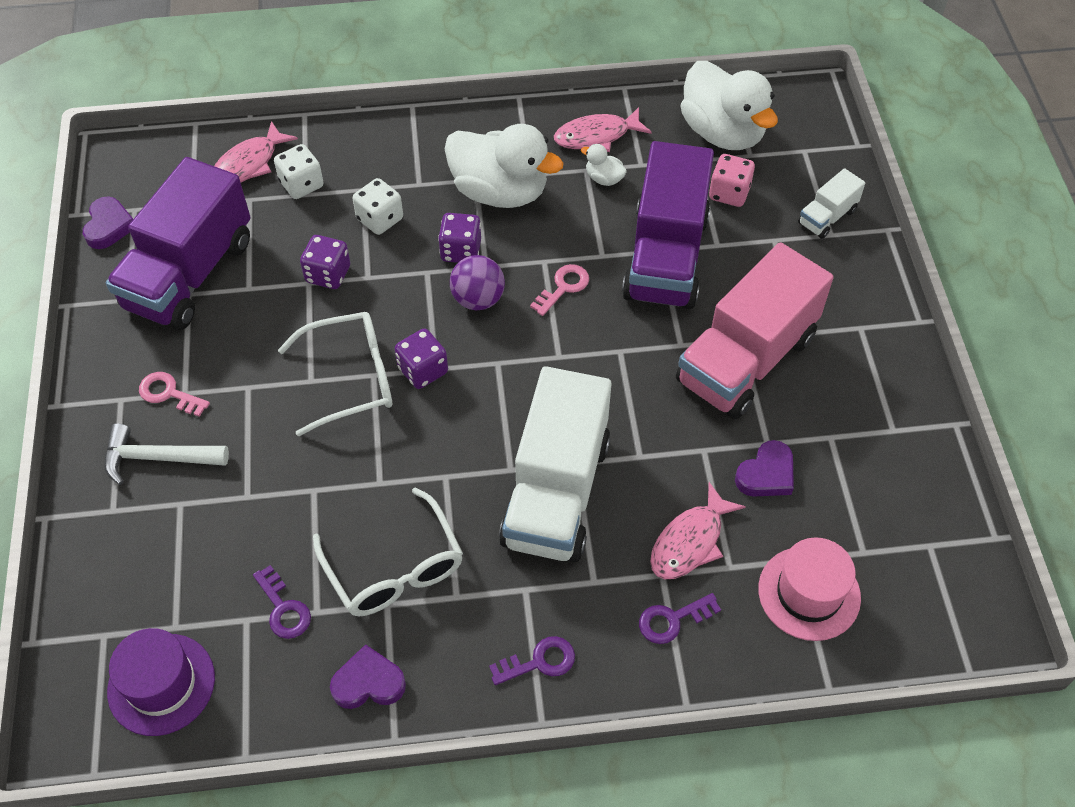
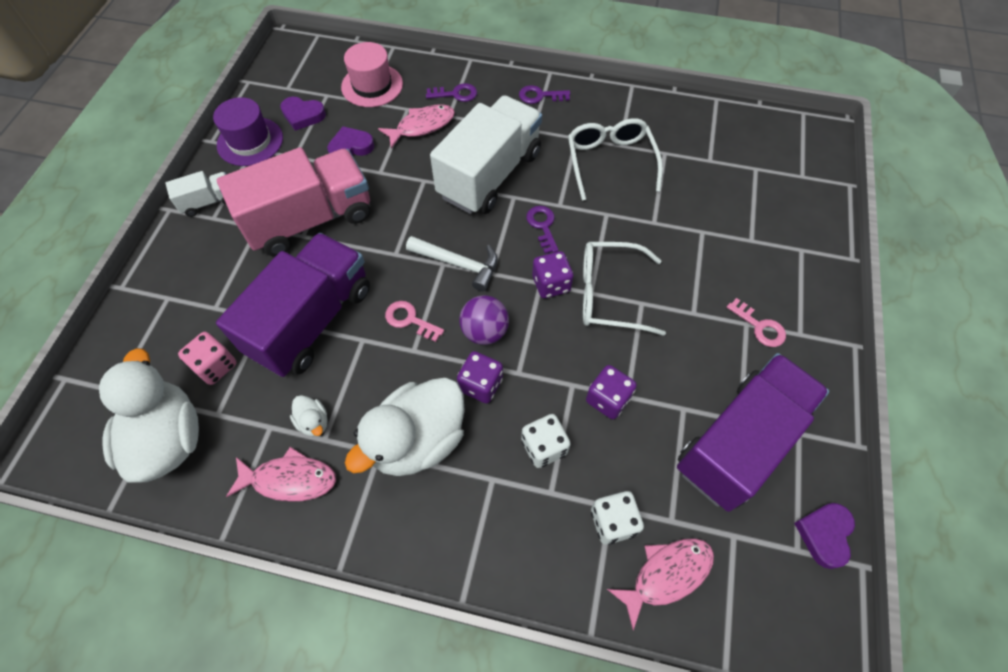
camera: 160 degrees left, 5 degrees up
(158, 458) = (768, 277): white hammer -> white hammer (458, 264)
(161, 684) = (764, 142): purple hat -> purple hat (250, 141)
(283, 608) = (685, 159): purple key -> purple key (543, 226)
(368, 682) = (640, 112): purple heart -> purple heart (303, 115)
(500, 192) = (418, 440): white duck -> white duck turned 90 degrees counterclockwise
(563, 287) = (410, 320): pink key -> pink key turned 60 degrees clockwise
(827, 217) = (156, 314): white truck -> white truck (208, 202)

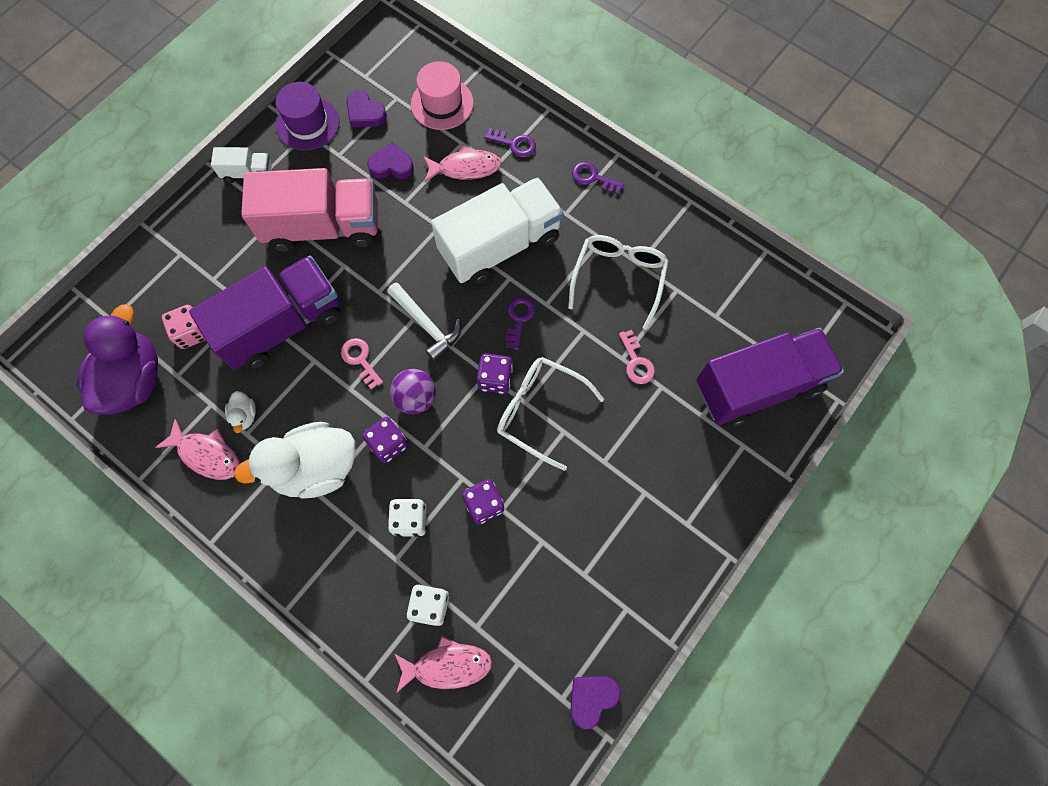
camera: 25 degrees right, 10 degrees up
(169, 439) = (134, 380): white duck -> purple duck
(739, 443) = (570, 592): purple truck -> purple truck (758, 387)
(759, 327) = (654, 501): pink key -> pink key (636, 362)

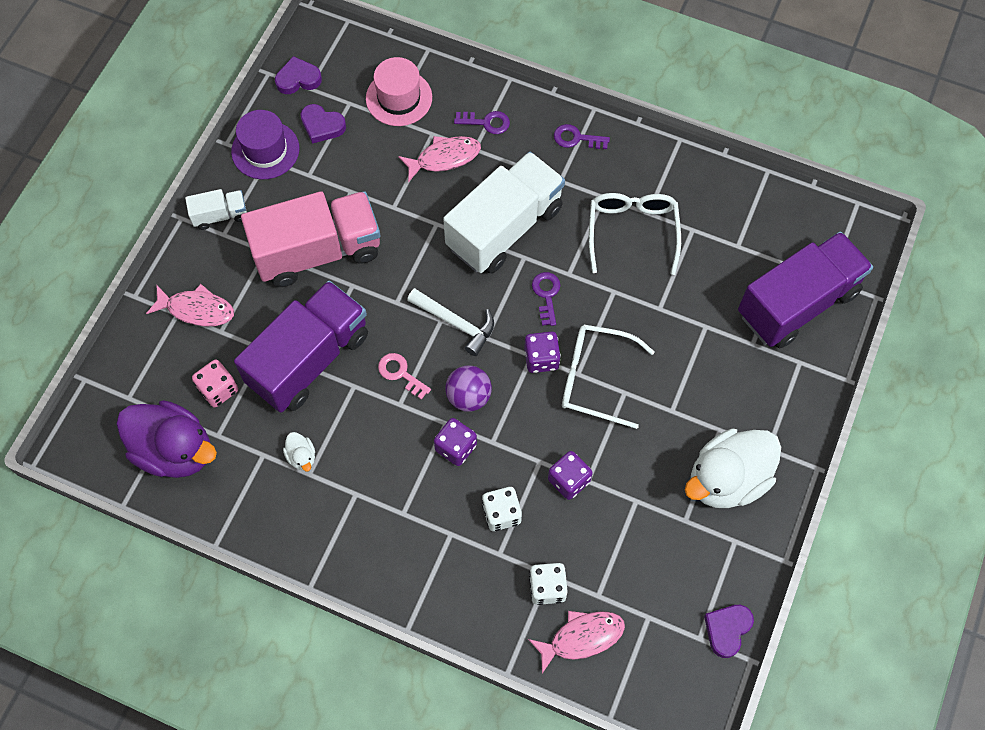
camera: 15 degrees left, 5 degrees down
(134, 380) = (175, 450): purple duck -> purple duck turned 120 degrees clockwise
(207, 454) = (276, 504): pink fish -> pink fish (197, 309)
(316, 468) = (391, 489): white duck -> white duck (727, 479)
(391, 165) = (367, 173): purple heart -> purple heart (298, 79)
(636, 362) = (674, 308): pink key -> none

